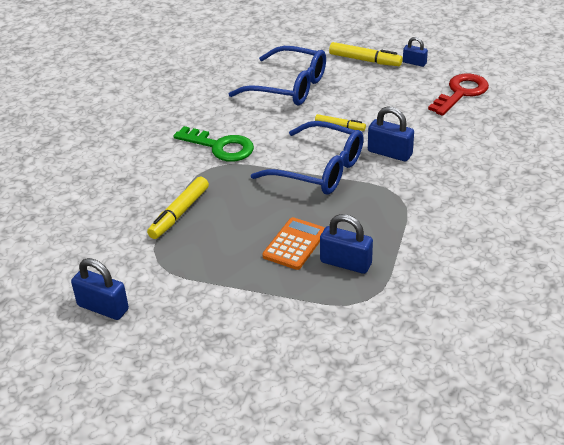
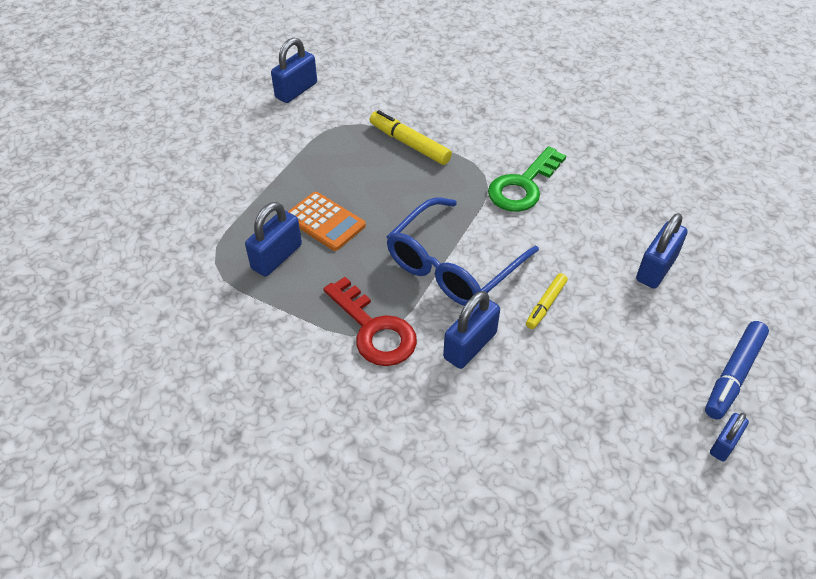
camera: 100 degrees right, 10 degrees up
(289, 87) = (656, 268): blue glasses -> blue padlock
(365, 60) = (733, 375): yellow marker -> blue marker
(461, 93) = (618, 487): red key -> red key (374, 330)

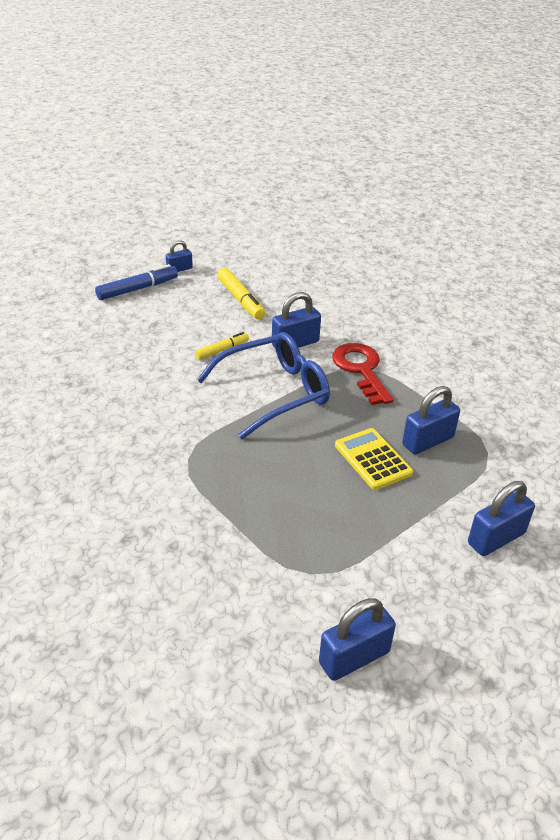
camera: 160 degrees left, 10 degrees down
(325, 222) = (373, 459): orange calculator -> yellow calculator
(409, 144) = (243, 518): yellow marker -> yellow marker (240, 299)
(523, 186) = (160, 436): green key -> none
(656, 268) = (117, 348): blue padlock -> blue padlock (496, 538)

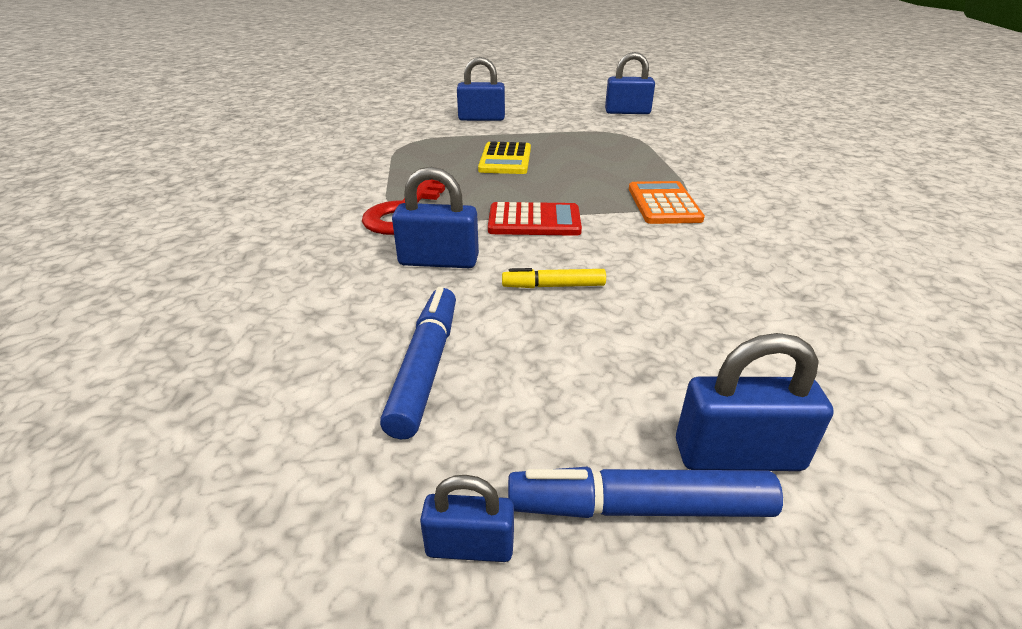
camera: 145 degrees left, 5 degrees down
(199, 446) = (664, 204): none -> orange calculator
(240, 299) = (425, 367): yellow marker -> blue marker
(275, 392) = (534, 221): blue glasses -> red calculator
(427, 441) = (442, 156): blue padlock -> blue padlock (738, 455)

